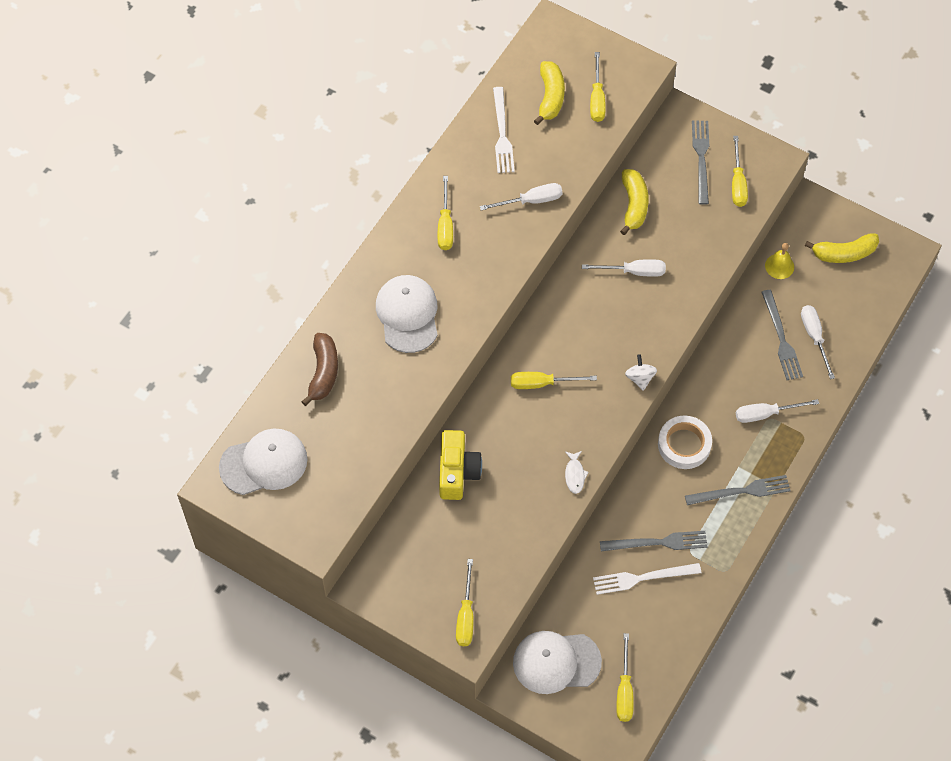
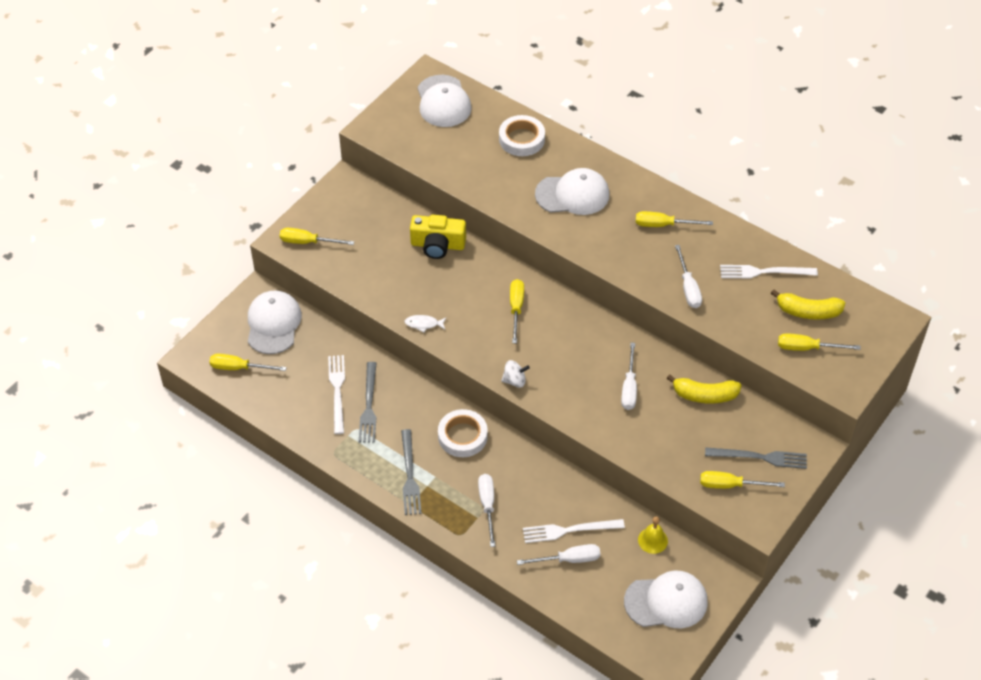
camera: 95 degrees right, 10 degrees down
(323, 372) = (521, 139): brown banana -> white tape
(781, 338) = (569, 530): grey fork -> white fork
(844, 253) = (666, 601): yellow banana -> white cap

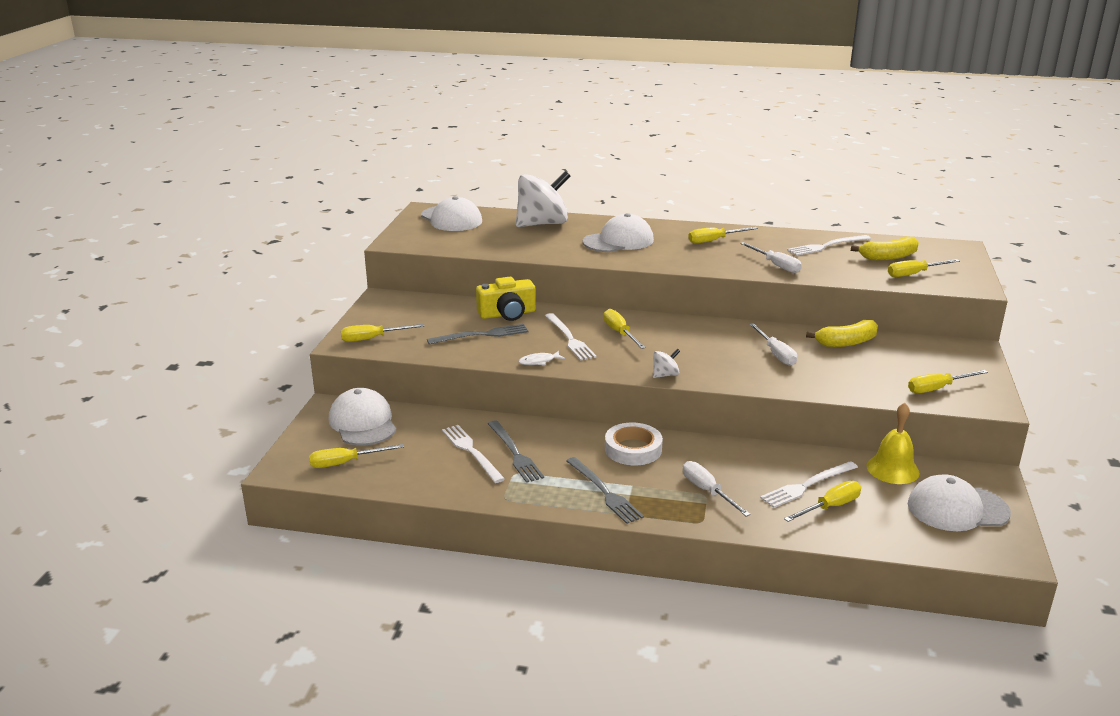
camera: 25 degrees left, 25 degrees down
(468, 301) = (569, 338): none -> white fork
(521, 139) = (542, 224): white tape -> white spinning top
(568, 559) = (830, 507): white screwdriver -> yellow screwdriver
(652, 540) = (892, 469): yellow bell -> yellow bell, size x1.50
(666, 601) = (957, 509): white cap -> white cap turned 150 degrees counterclockwise
(760, 457) = (939, 366): grey fork -> grey fork (482, 335)

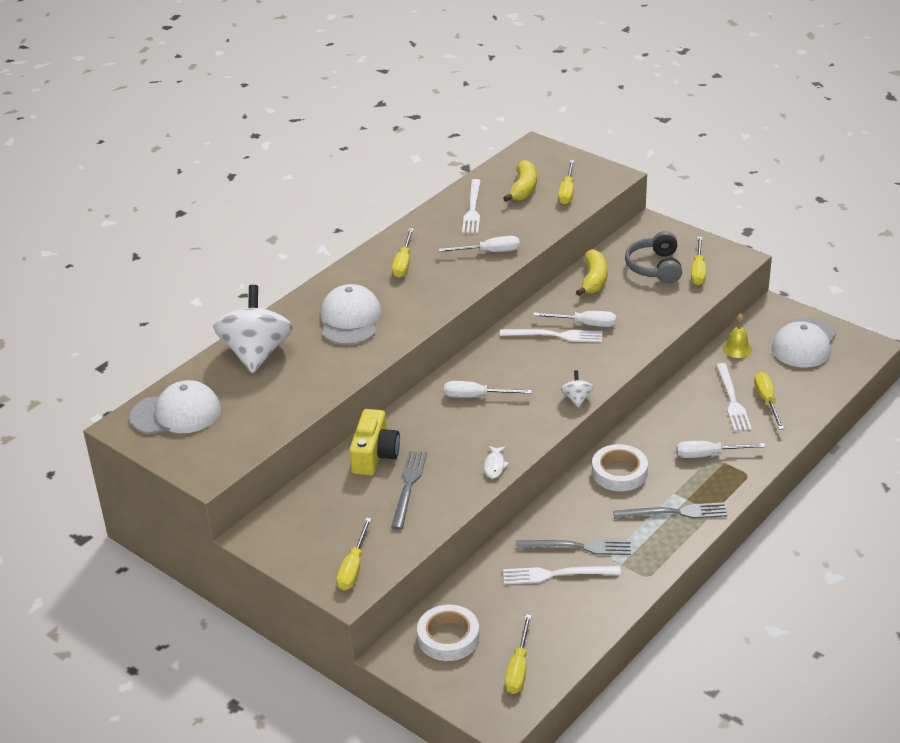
camera: 60 degrees left, 10 degrees up
(363, 423) = (448, 637): white cap -> white tape
(569, 338) = (462, 431): white fork -> white fork (555, 335)
(620, 333) = (476, 396): yellow screwdriver -> white screwdriver
(892, 469) = (737, 349): yellow bell -> yellow bell, size x0.67
(909, 366) = (655, 267): none -> grey headphones

